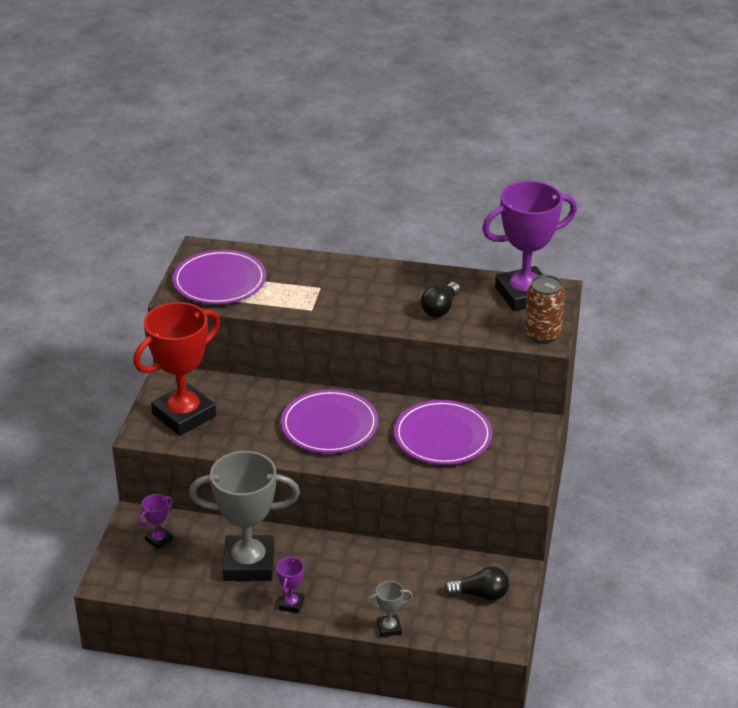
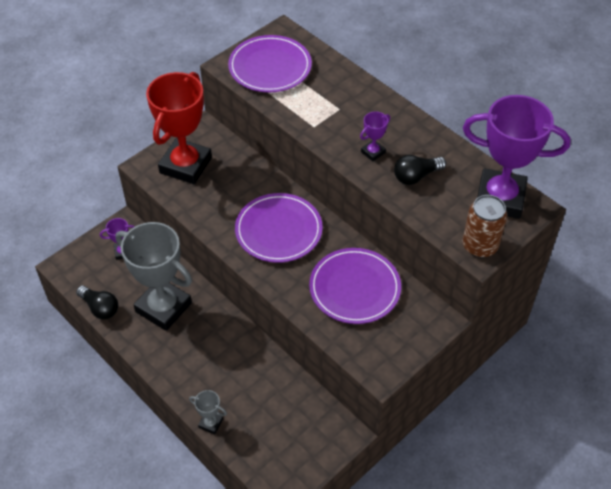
camera: 35 degrees right, 15 degrees up
(184, 415) = (185, 165): red trophy -> red trophy turned 60 degrees counterclockwise
(291, 604) = (162, 359): purple trophy -> purple trophy (373, 152)
(480, 594) = (302, 436): black light bulb -> black light bulb (100, 308)

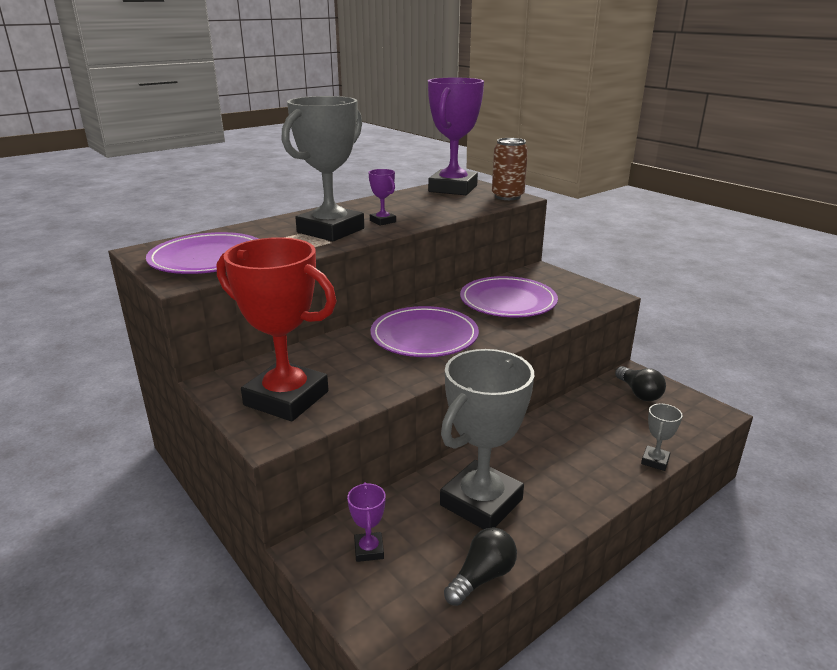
camera: 85 degrees left, 25 degrees down
(341, 122) = (331, 230): none -> grey trophy
(416, 176) = (421, 209): black light bulb -> black light bulb (639, 393)

